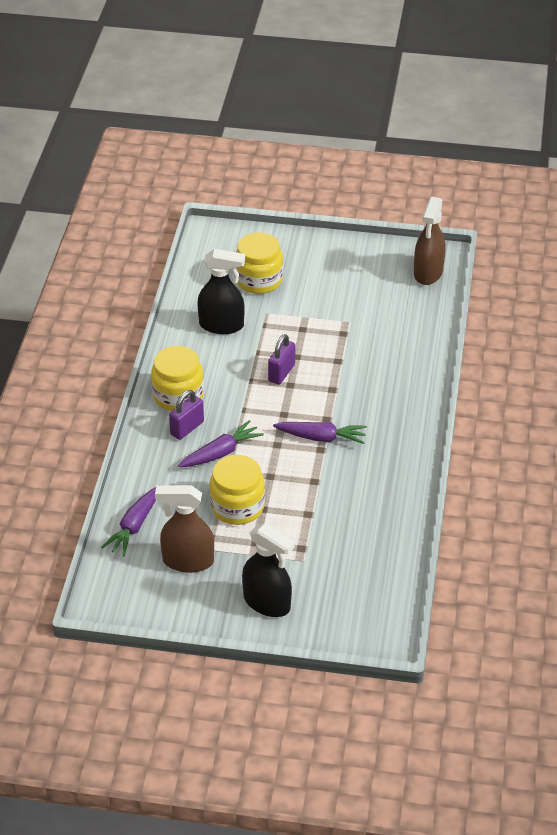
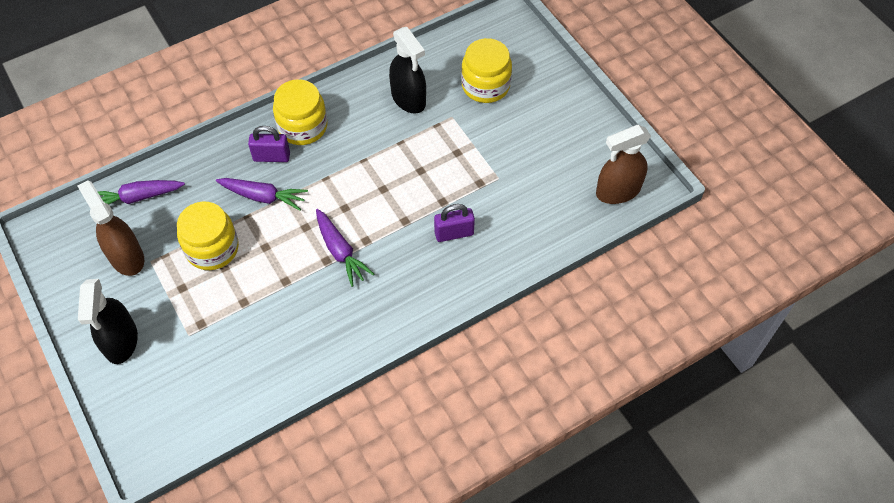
camera: 50 degrees right, 15 degrees up
(281, 373) = (391, 174): purple padlock -> purple padlock (454, 233)

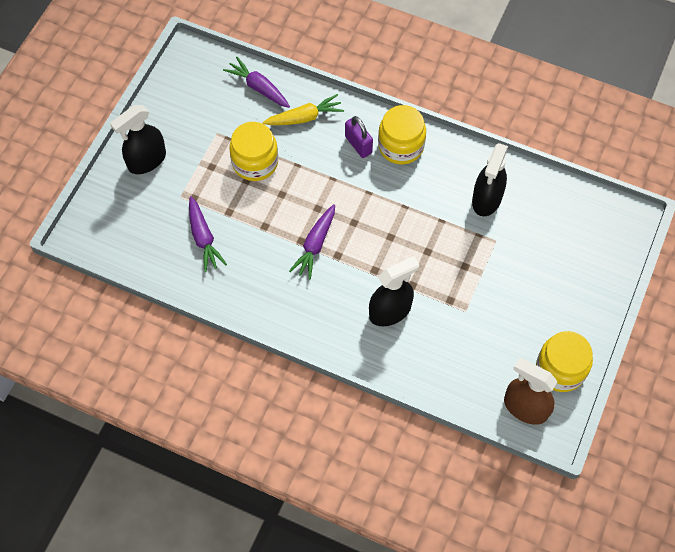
camera: 55 degrees right, 5 degrees up
(126, 257) = (209, 116): brown spray bottle -> none
(204, 180) = (304, 117): none -> yellow carrot
(263, 197) = (321, 164): purple carrot -> purple carrot (203, 238)
(454, 233) = (390, 311): purple padlock -> black spray bottle
(485, 85) = (546, 245): yellow jar -> yellow jar (560, 369)

